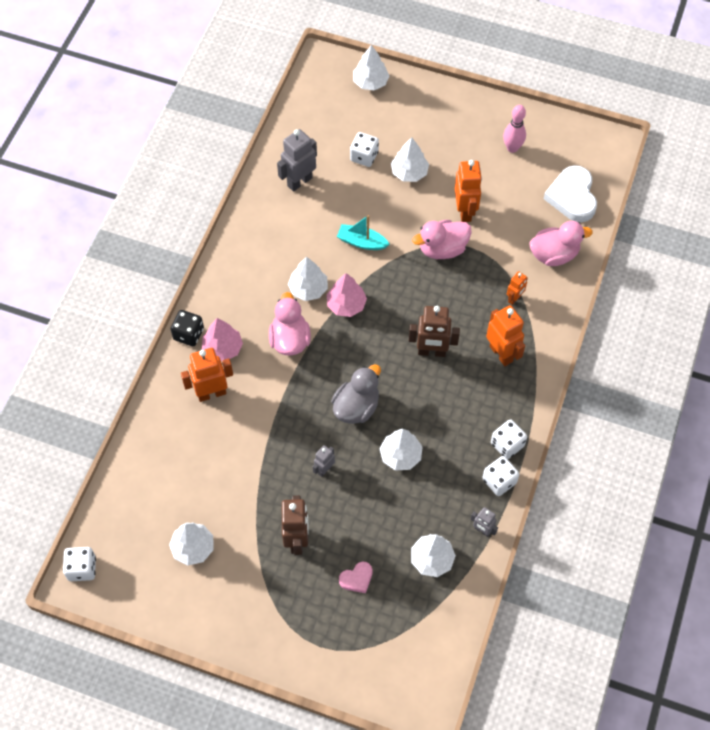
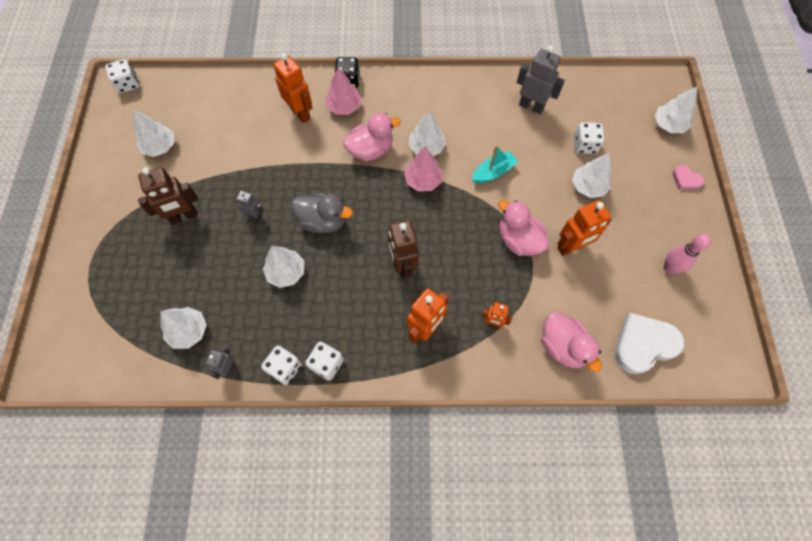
camera: 70 degrees right, 5 degrees up
(357, 578) = (157, 274): pink heart -> pink heart (685, 180)
(362, 242) = (493, 172): turquoise boat -> turquoise boat turned 60 degrees clockwise

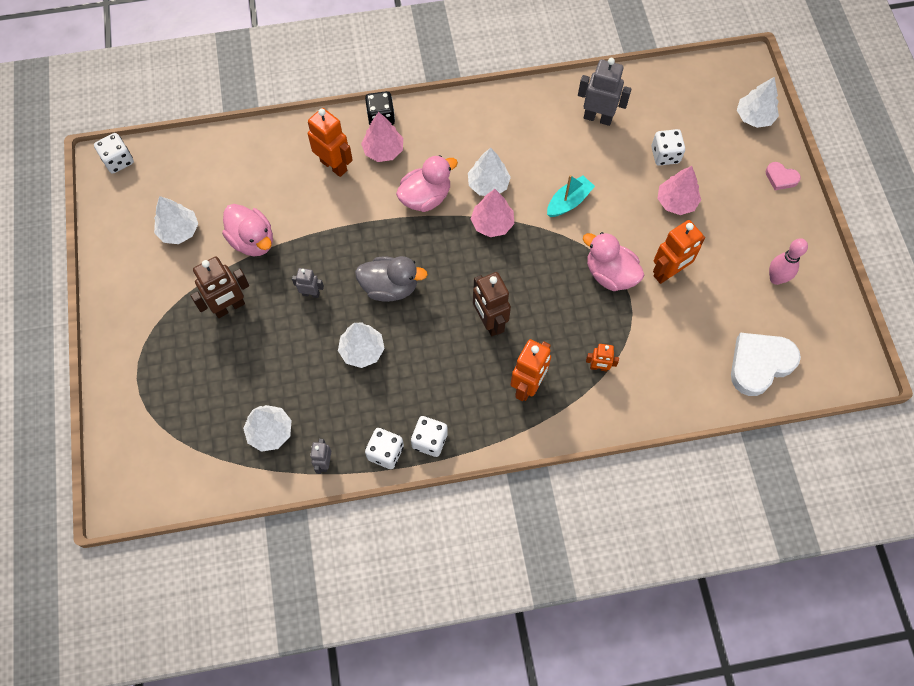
camera: 10 degrees left, 0 degrees up
(562, 346) = (676, 380): pink duck -> pink duck (253, 241)
(588, 186) = (676, 202): white tree -> pink tree

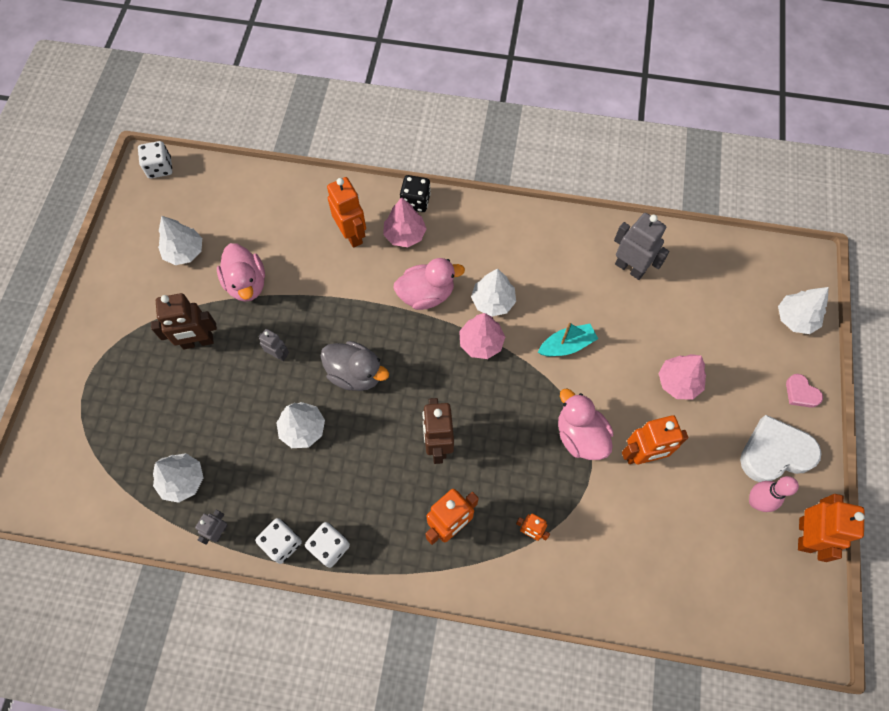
camera: 20 degrees right, 0 degrees up
(665, 155) = (685, 329): white dice -> none
(759, 364) = (703, 590): white heart -> white heart (775, 452)
(825, 292) = (805, 535): none -> orange robot

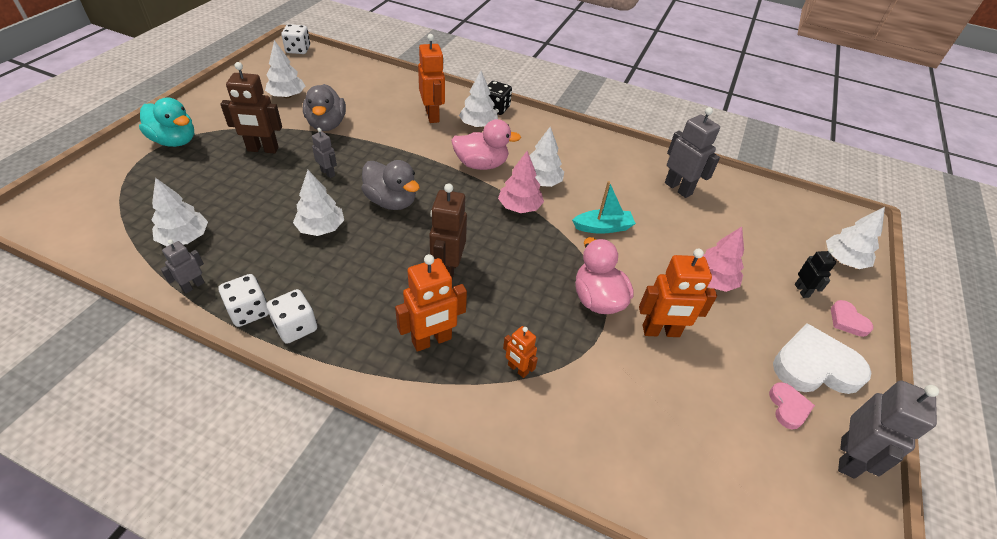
camera: 10 degrees right, 20 degrees down
(102, 358) = (175, 141): none -> turquoise duck
(246, 284) = (327, 124): pink duck -> grey duck
(405, 234) = (478, 125): pink tree -> white tree
(756, 501) = (788, 407): pink bowling pin -> pink heart
(759, 369) = (802, 290): none -> black robot
(805, 535) = (848, 457): orange robot -> grey robot

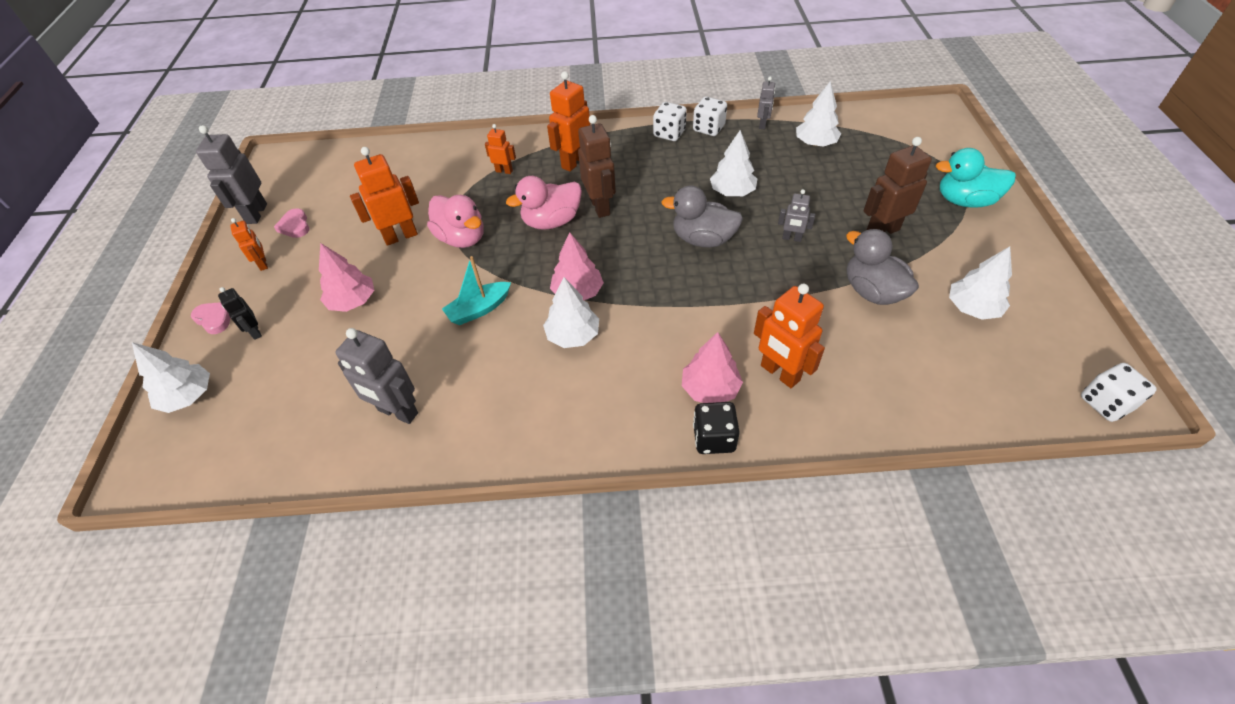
camera: 160 degrees right, 5 degrees up
(478, 125) = (710, 389): white tree -> pink tree
(481, 164) = (655, 325): pink duck -> pink duck (551, 221)
(815, 366) = (263, 264): white heart -> orange robot

